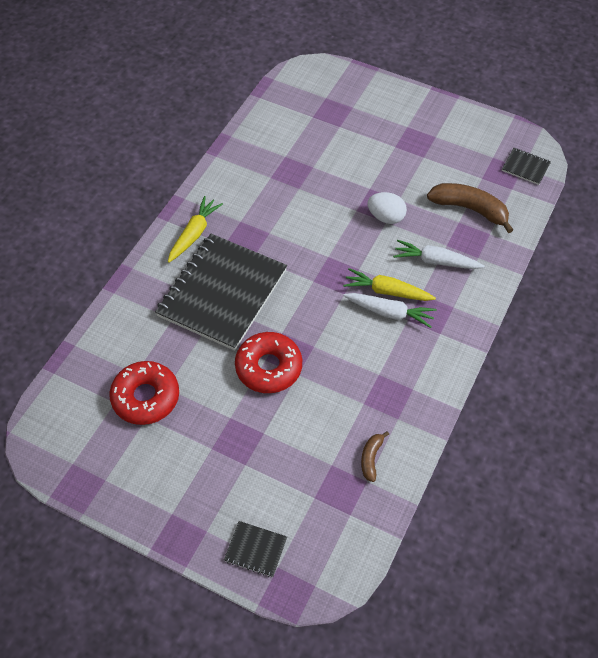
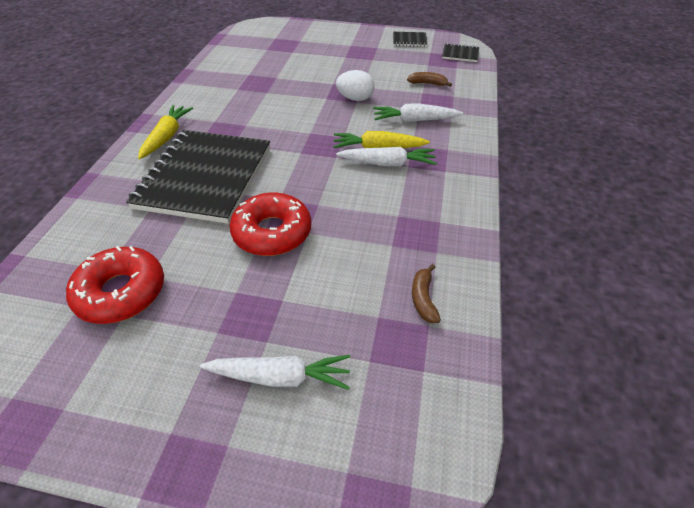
camera: 15 degrees left, 10 degrees down
(249, 493) = (280, 377): none -> white carrot
(255, 549) = (307, 454): black notebook -> black notebook (409, 40)
(469, 209) = (427, 83): brown banana -> brown banana, size x0.52

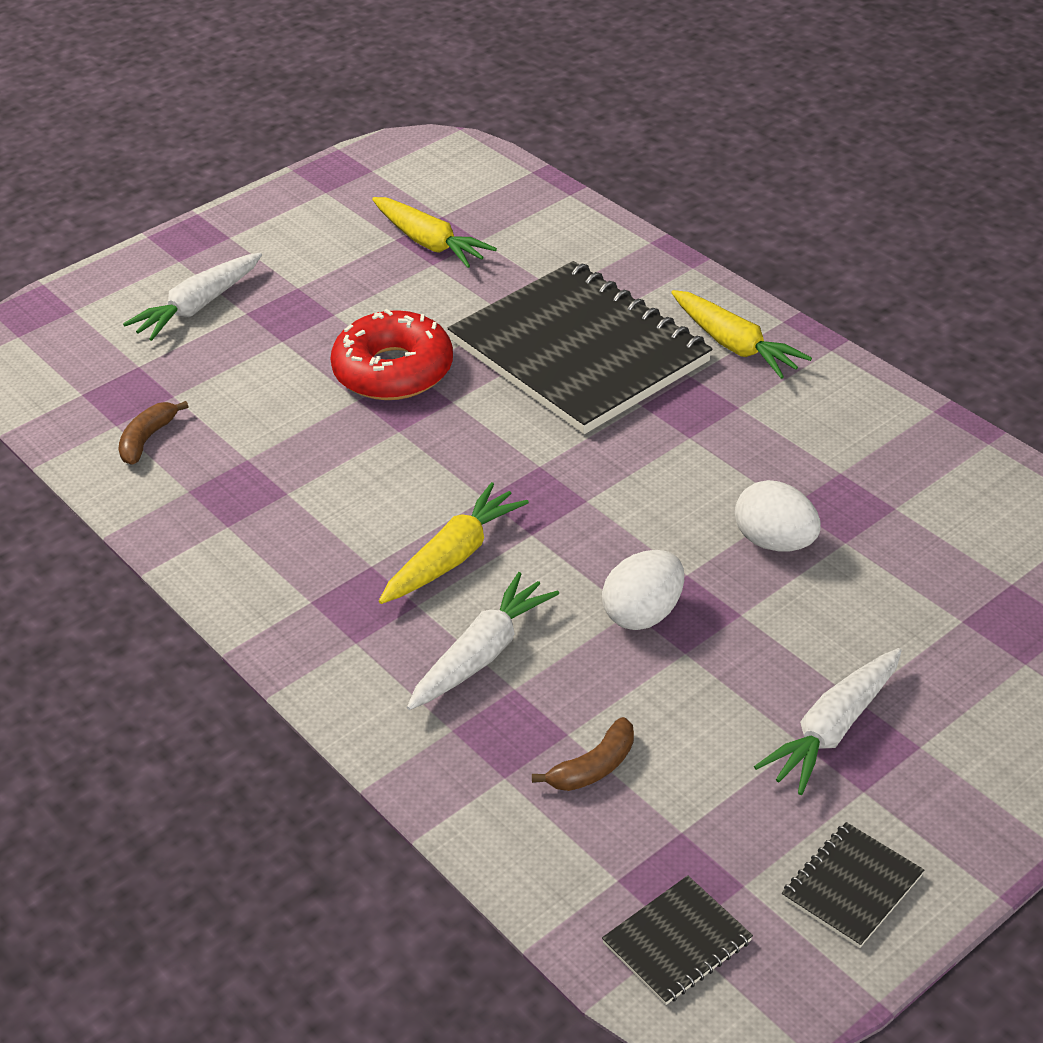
camera: 130 degrees right, 5 degrees down
(121, 292) = (429, 243): red donut -> yellow carrot
(290, 88) = (775, 542): none -> white egg
(387, 164) = (402, 545): white carrot -> white carrot (833, 729)
(423, 298) = (147, 439): brown banana -> brown banana turned 105 degrees counterclockwise

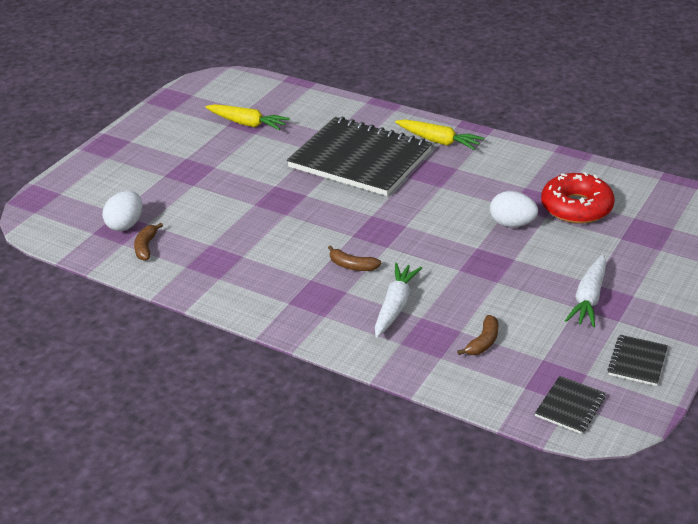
camera: 20 degrees left, 5 degrees down
(198, 306) = (134, 178): white carrot -> none
(393, 370) = (265, 187): red donut -> red donut (576, 207)
(453, 557) = (352, 266): yellow carrot -> brown banana
(643, 614) = (466, 269): white egg -> white egg (126, 225)

